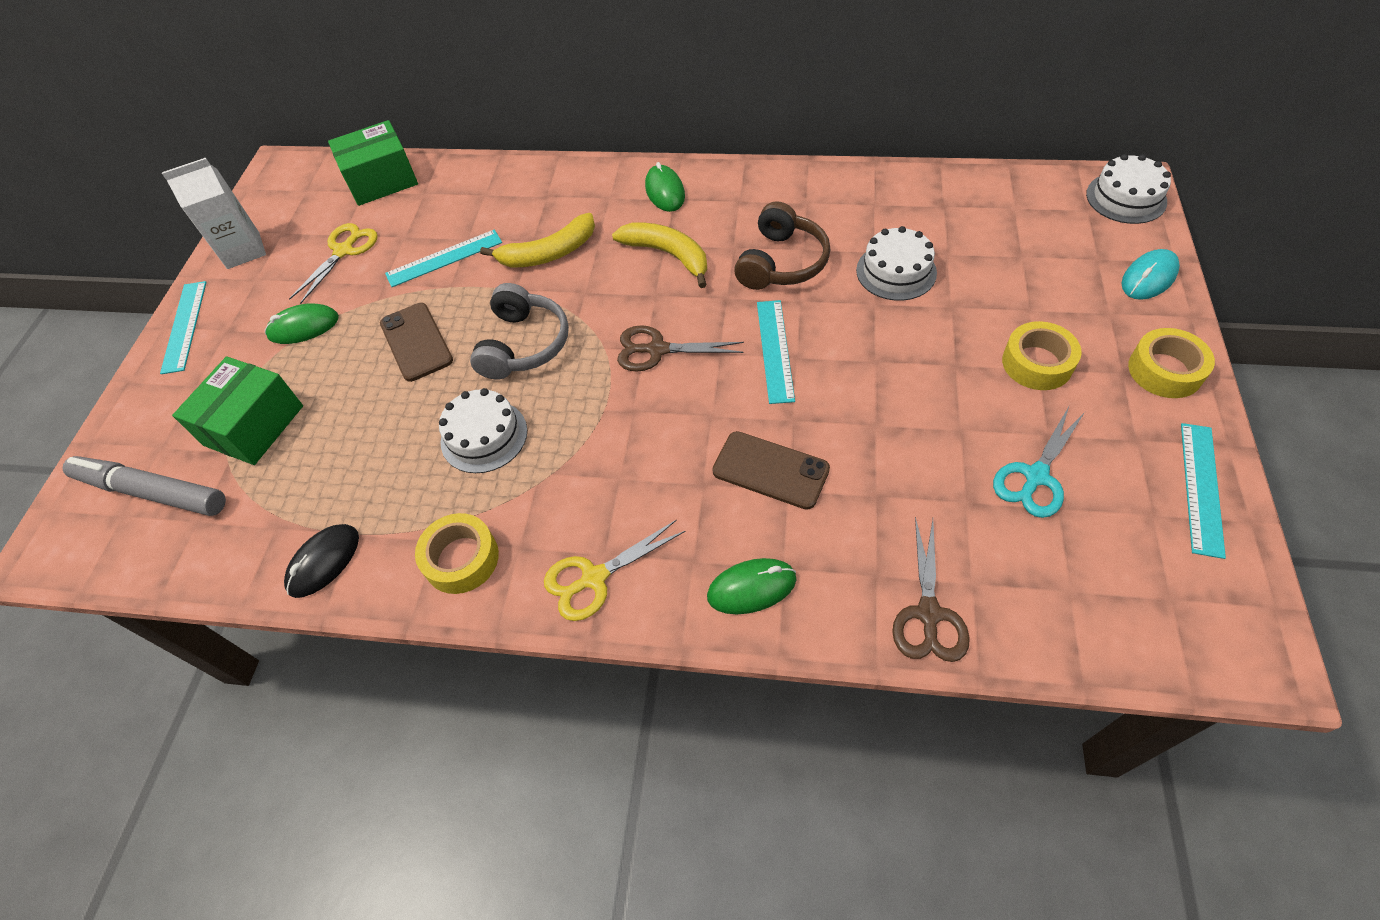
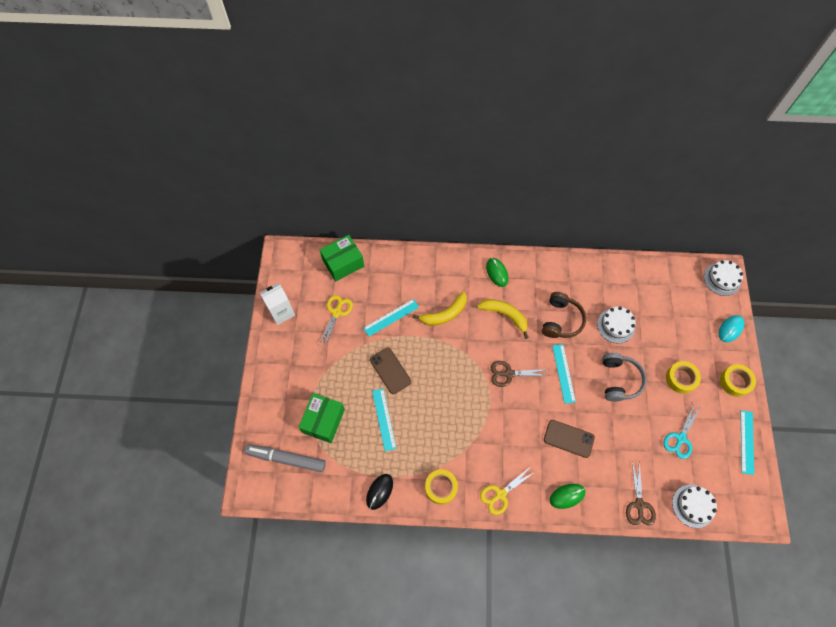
camera: 10 degrees left, 10 degrees up
(184, 326) = (267, 362): turquoise ruler -> turquoise ruler (384, 419)
(303, 327) = (330, 362): green mouse -> none
(484, 436) = (436, 424): white cake -> white cake (693, 506)
(523, 344) = (444, 371): grey headphones -> grey headphones (619, 380)

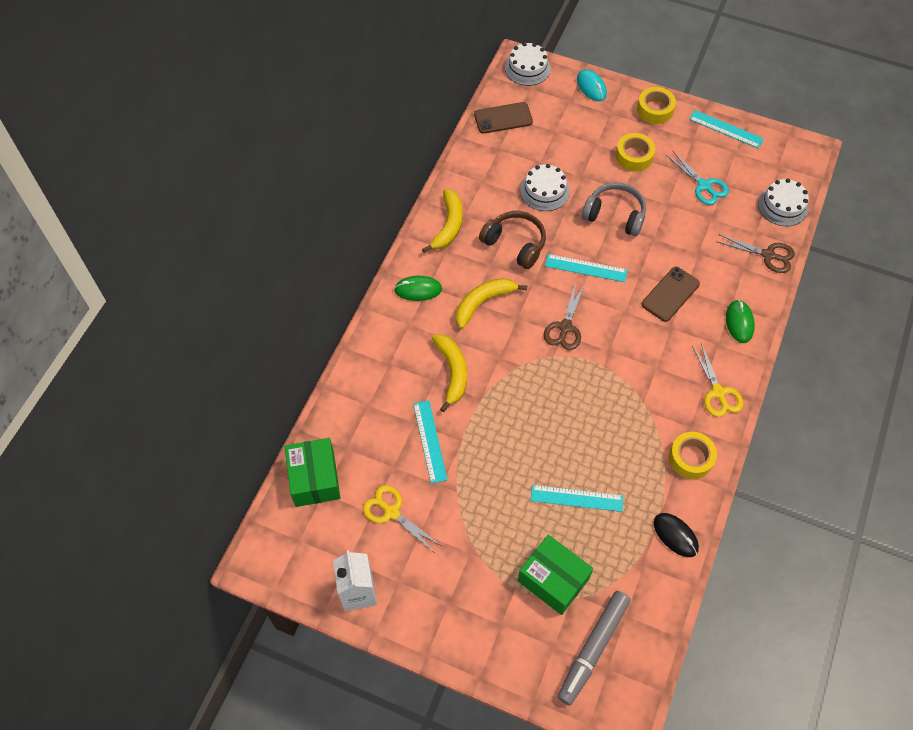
camera: 70 degrees left, 5 degrees down
(390, 370) = (509, 467): brown phone -> brown phone (503, 118)
(555, 274) = (448, 225): none -> yellow banana

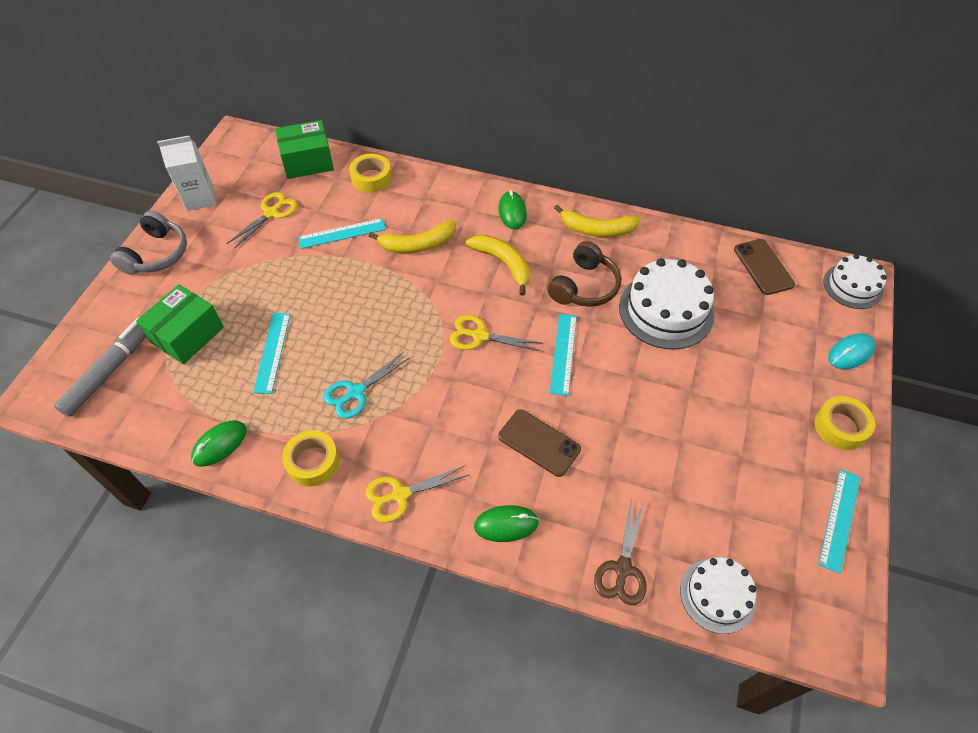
camera: 85 degrees right, 5 degrees down
(544, 191) = (666, 310): white cake -> white cake, size x1.61
(565, 327) = (479, 336): brown scissors -> yellow scissors
(593, 649) = (111, 369): grey marker -> grey marker turned 90 degrees clockwise
(615, 215) = (648, 382): grey headphones -> grey headphones (157, 254)
(634, 156) = (749, 402): yellow tape -> yellow tape (371, 178)
(675, 535) = (219, 444): black mouse -> green mouse
(704, 185) = (724, 486): turquoise scissors -> turquoise scissors (356, 392)

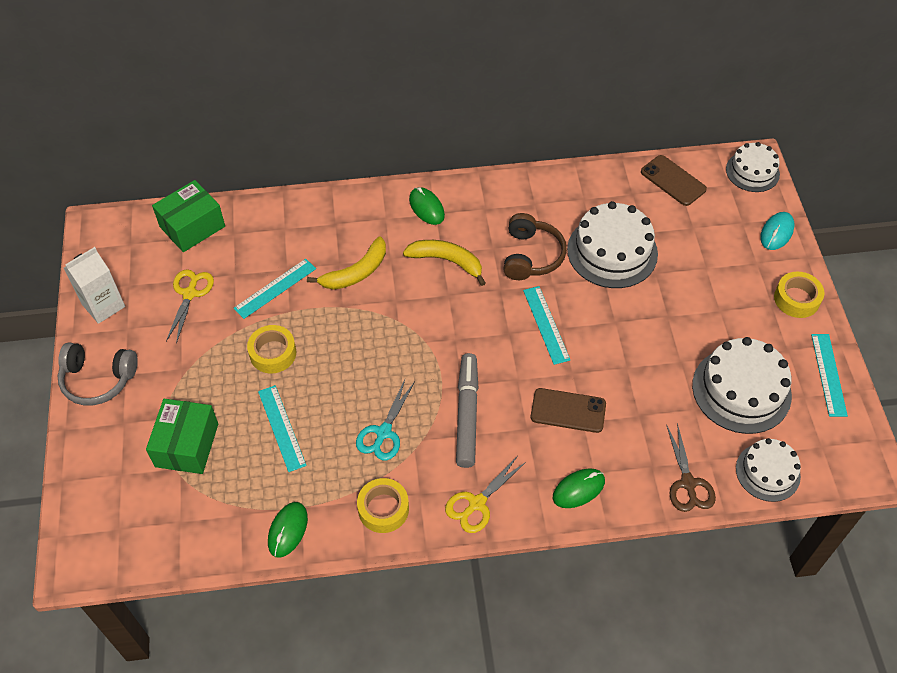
camera: 25 degrees left, 0 degrees up
(111, 369) = (133, 507): grey marker -> grey marker (467, 414)
(157, 254) = (98, 379): grey headphones -> grey headphones turned 105 degrees clockwise
(371, 178) = (269, 221): yellow tape -> yellow tape (273, 353)
(479, 336) = (464, 337): yellow scissors -> none
(597, 229) = (513, 197): yellow banana -> none
(731, 496) = (741, 390): none -> white cake

